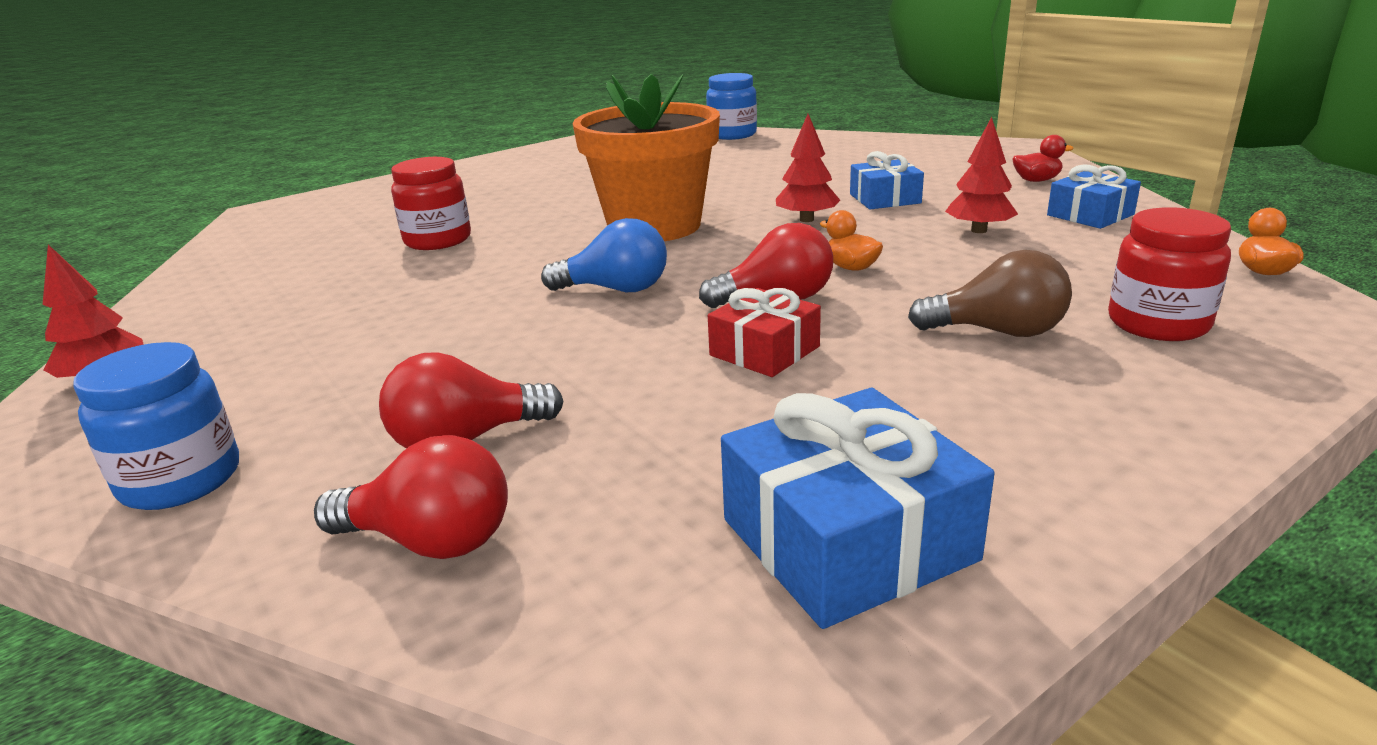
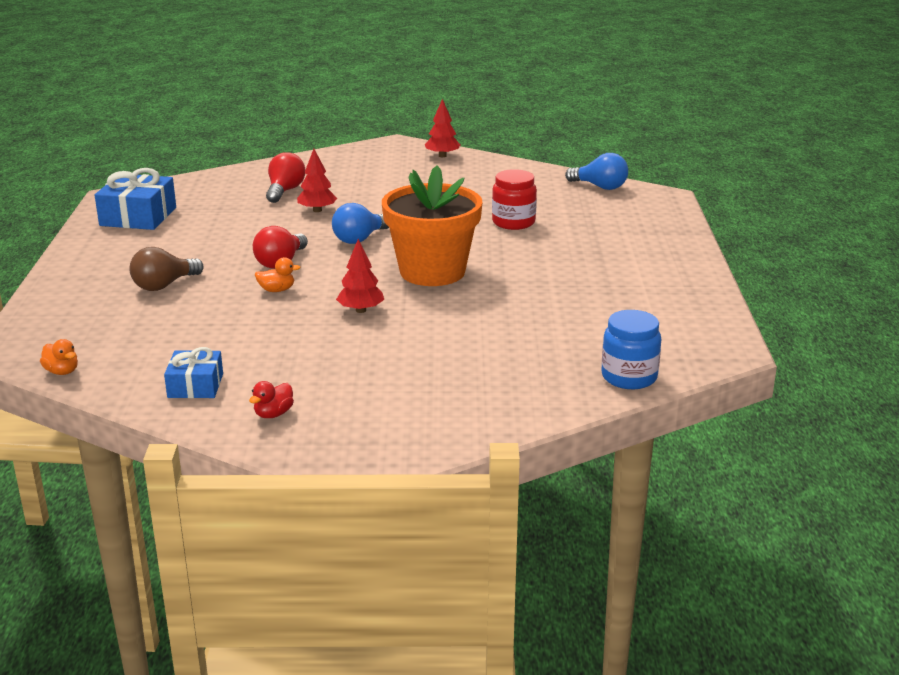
camera: 125 degrees right, 0 degrees up
(181, 480) = (337, 160): blue jar -> none
(244, 241) = (600, 187): none -> blue light bulb
(430, 541) = (242, 179): red light bulb -> none
(764, 351) = (244, 243): red gift -> none
(885, 199) = (348, 347): blue gift -> none
(979, 230) = (248, 342): red tree -> red tree (317, 210)
(1158, 323) = (98, 316): red jar -> none

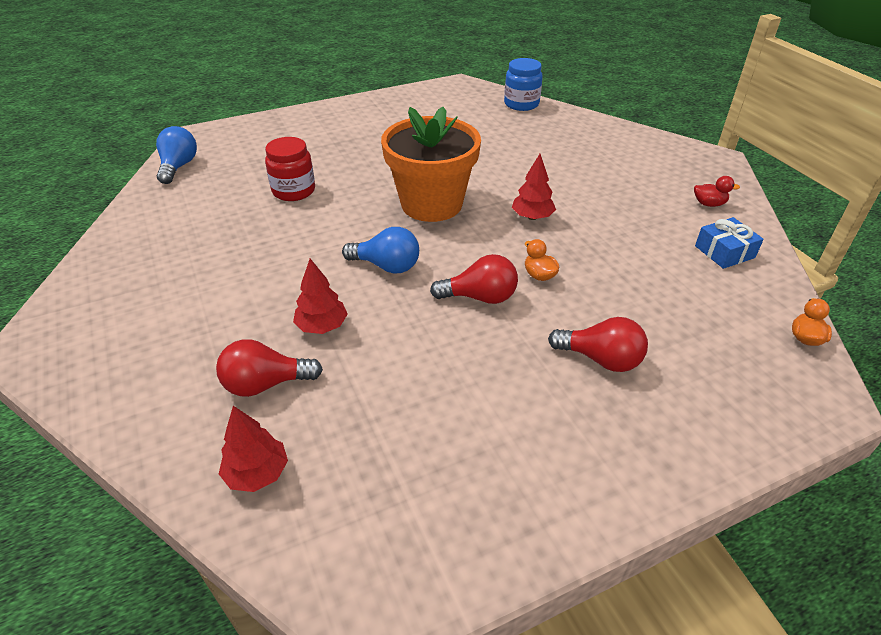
camera: 115 degrees left, 15 degrees up
(138, 216) = (438, 509): blue gift -> none
(164, 285) = (600, 359): brown light bulb -> red light bulb
(442, 156) = (87, 287): red tree -> red tree (257, 473)

